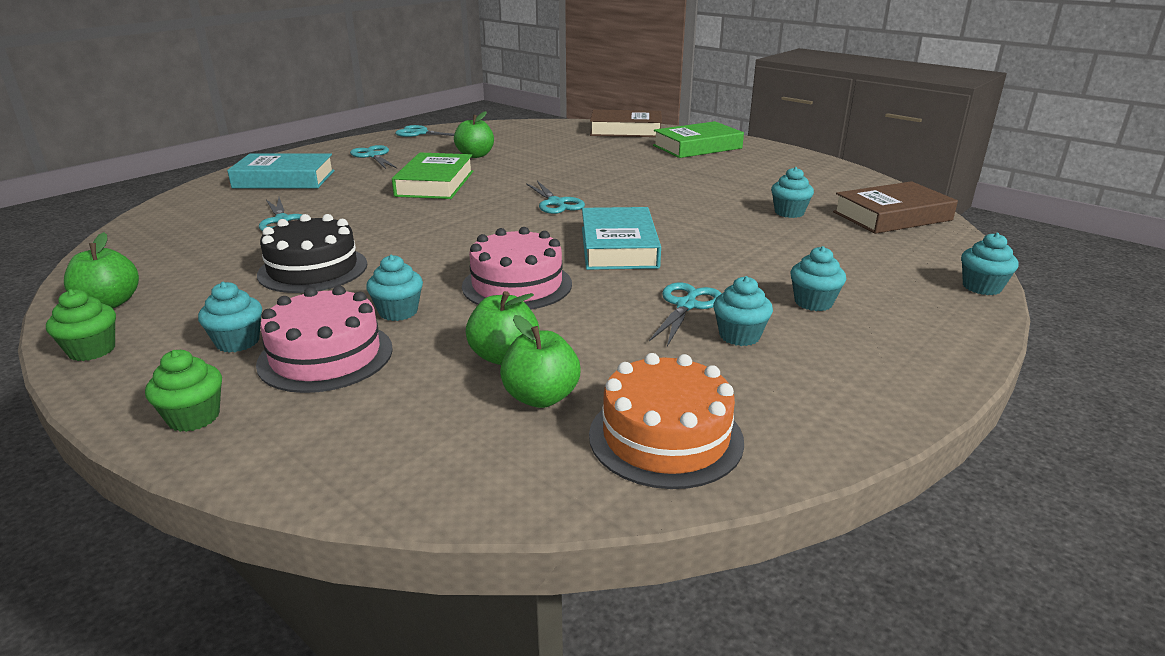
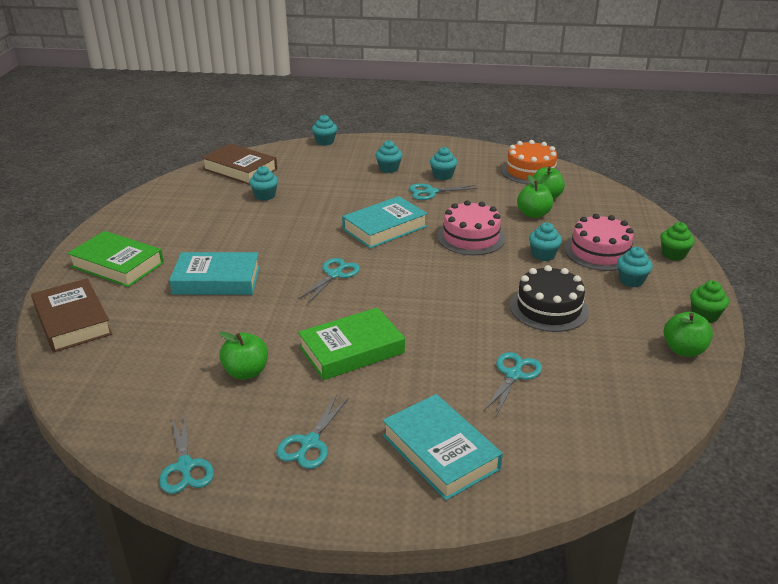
camera: 125 degrees left, 5 degrees up
(619, 167) = (217, 280): none -> turquoise book

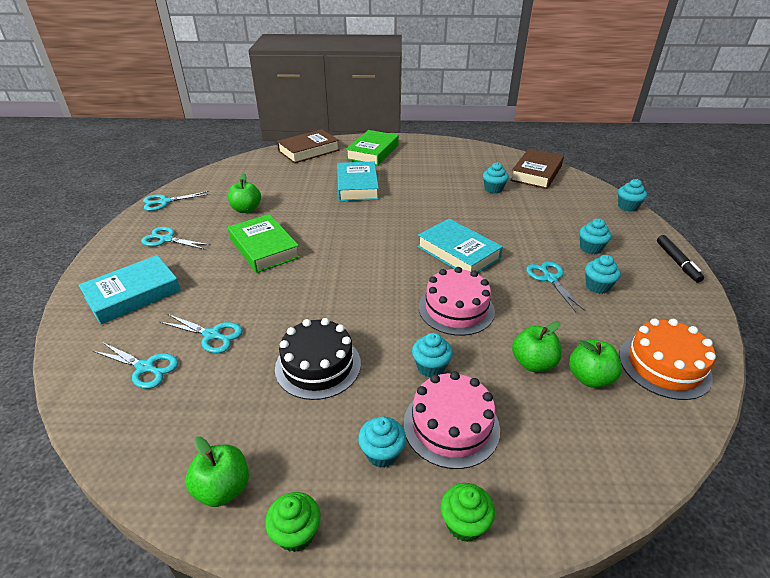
camera: 85 degrees right, 5 degrees up
(334, 274) = (370, 232): turquoise scissors -> turquoise scissors (145, 367)
(414, 142) = (677, 262): none -> black marker

